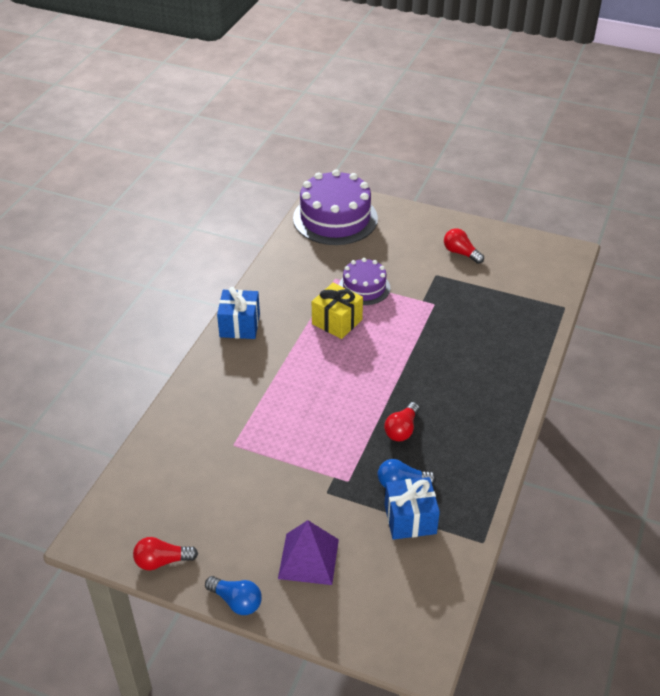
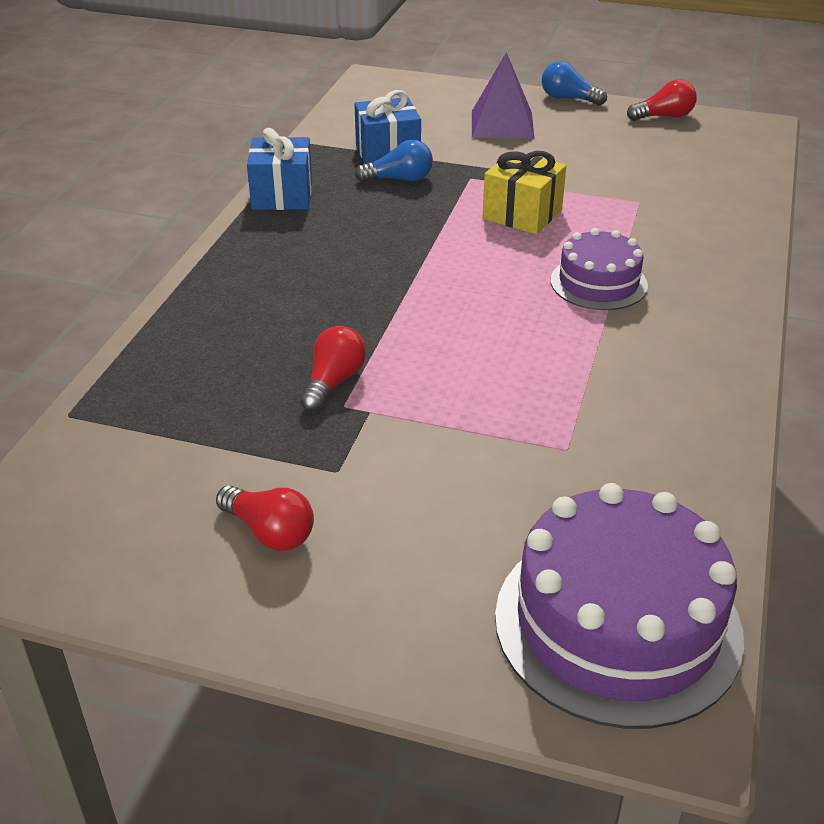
camera: 175 degrees right, 5 degrees down
(239, 325) = (721, 346): blue gift -> blue gift (282, 195)
(337, 322) = (537, 362): yellow gift -> yellow gift (522, 214)
(364, 287) = (497, 431): purple cake -> purple cake (598, 283)
(402, 430) = (402, 226): red light bulb -> red light bulb (333, 382)

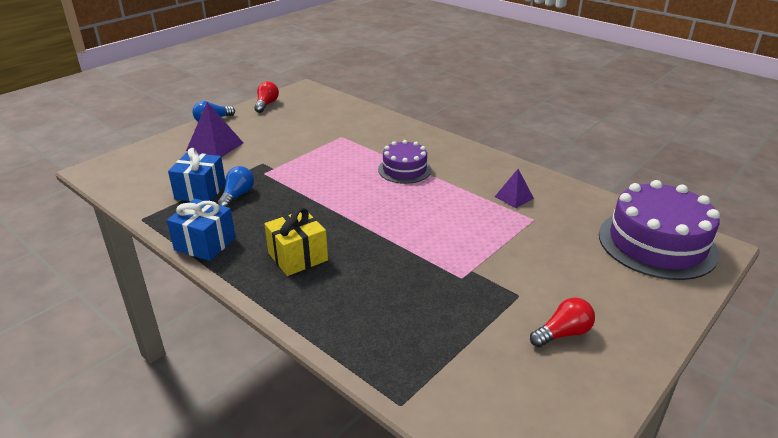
camera: 65 degrees left, 5 degrees down
(333, 382) = (436, 276): red light bulb -> none
(522, 214) = (319, 170): yellow gift -> yellow gift (298, 257)
(621, 413) = (514, 197): none -> purple pyramid

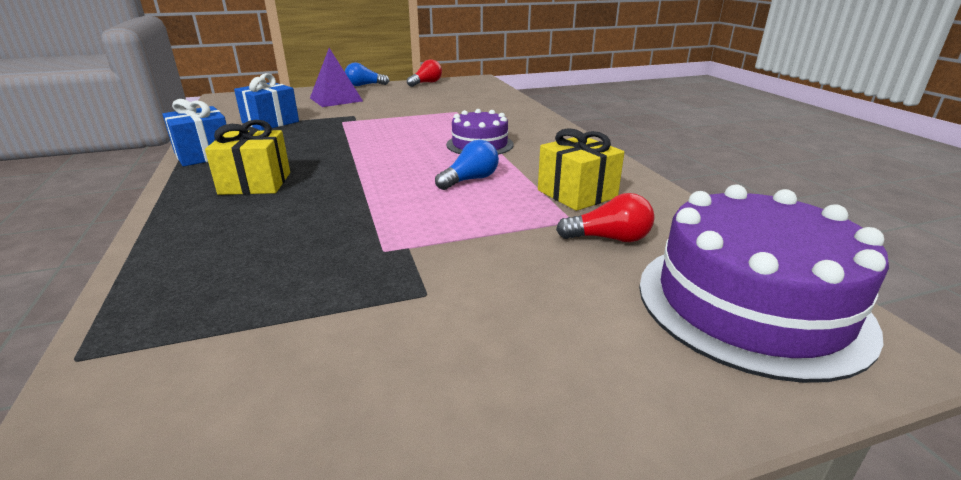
camera: 30 degrees right, 5 degrees down
(237, 196) = (292, 131): blue light bulb -> blue light bulb (470, 180)
(514, 197) = (577, 194): purple pyramid -> yellow gift
(563, 333) = (416, 367): red light bulb -> red light bulb (609, 238)

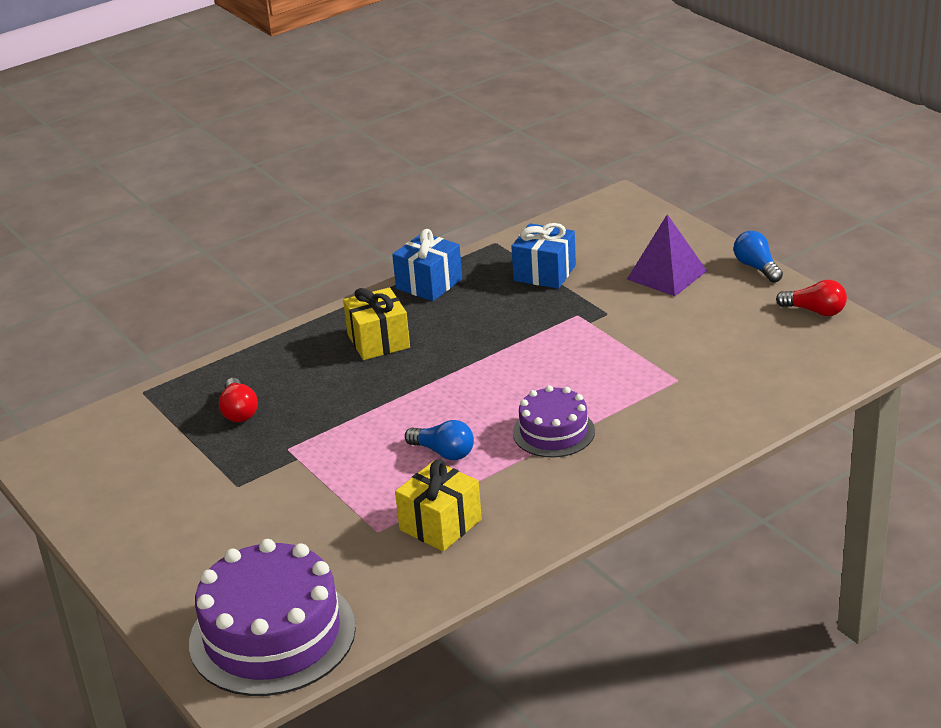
camera: 75 degrees right, 5 degrees up
(609, 238) = (350, 556): red light bulb -> red light bulb (239, 411)

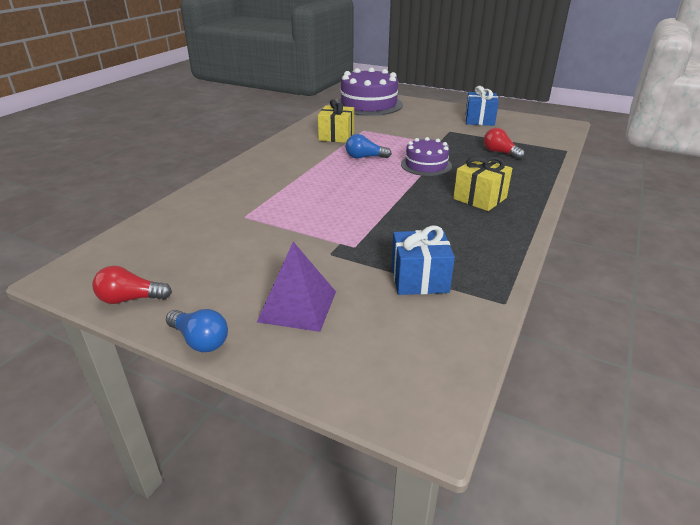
camera: 150 degrees right, 0 degrees up
(429, 284) = (505, 245): blue gift -> blue gift (479, 120)
(553, 432) = (310, 176): purple cake -> purple cake (426, 165)

